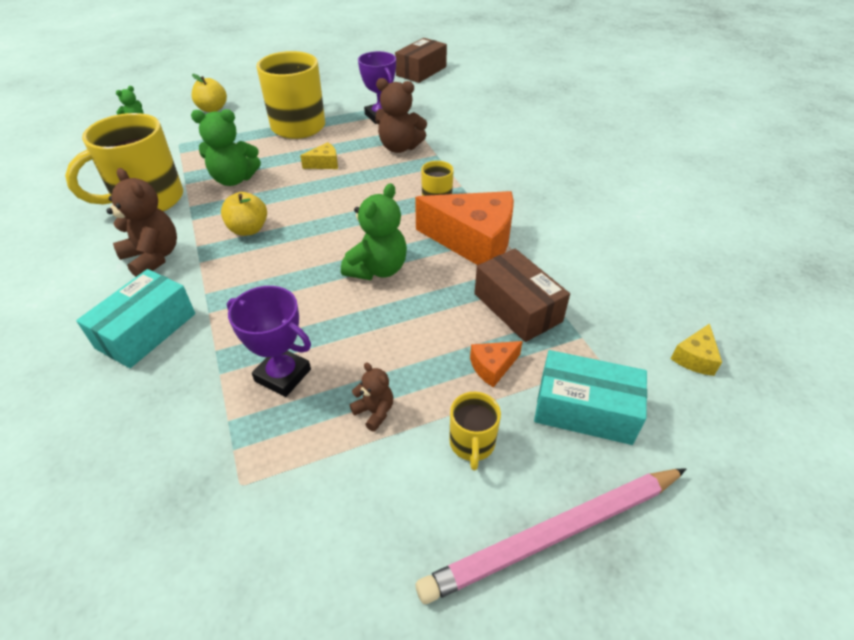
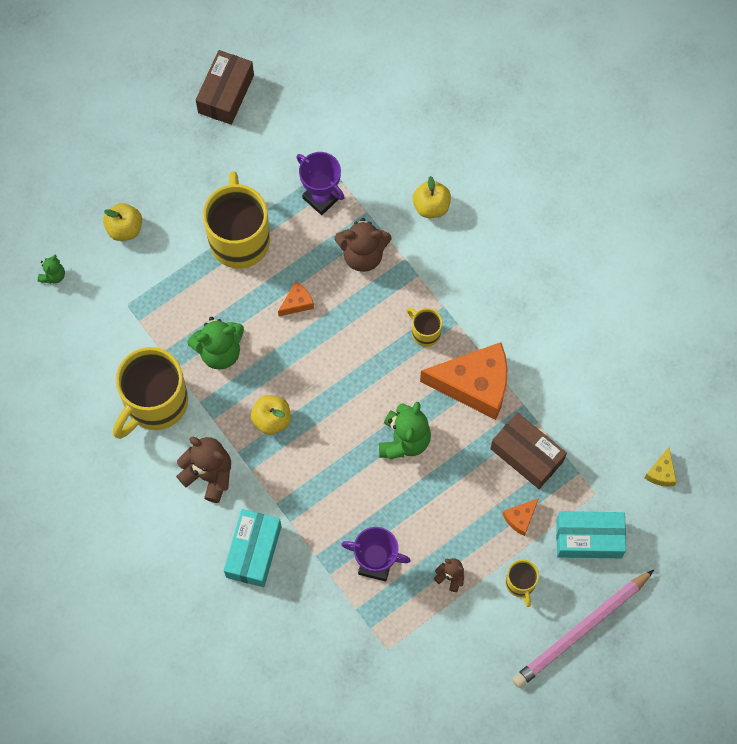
camera: 15 degrees left, 25 degrees up
(324, 164) = (297, 303): yellow cheese -> orange cheese
(421, 71) = (334, 79): brown box -> brown box (226, 94)
(472, 132) = (431, 206): none -> yellow apple

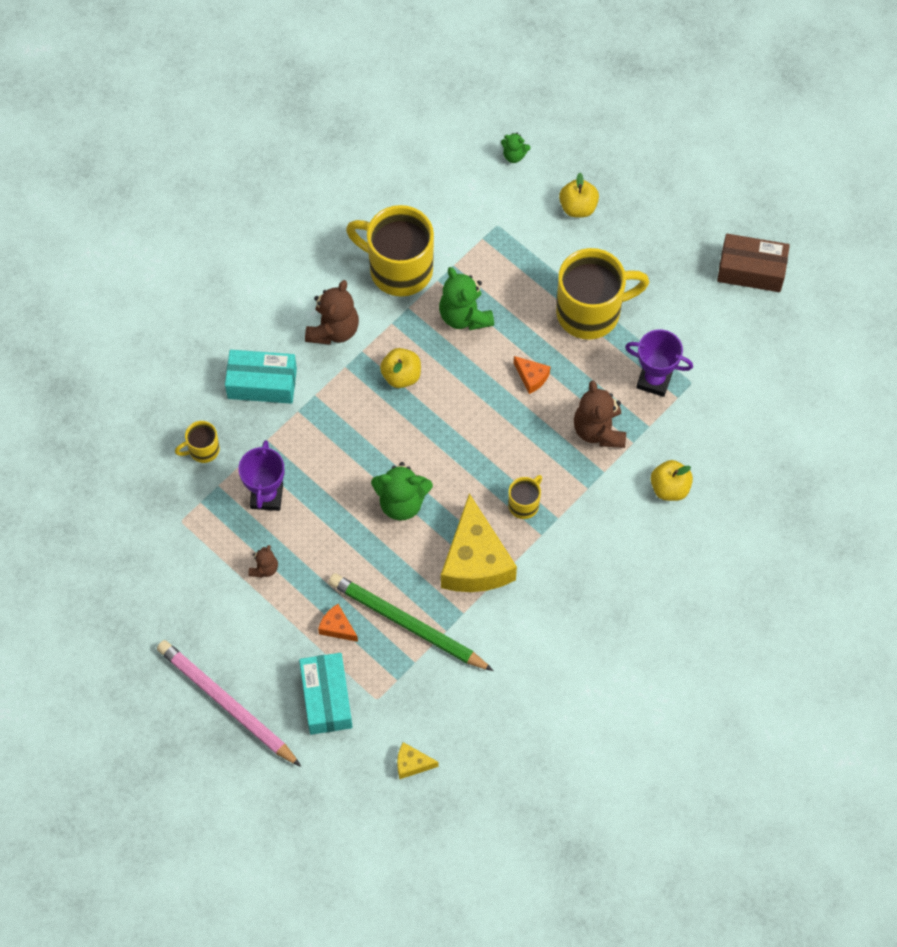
camera: 80 degrees right, 5 degrees down
(321, 198) = (654, 380): purple trophy -> purple trophy turned 75 degrees clockwise
(474, 385) = (475, 561): orange cheese -> yellow cheese
(520, 584) = (267, 637): yellow mug -> yellow mug (203, 450)
(527, 455) = (407, 624): brown box -> green pencil

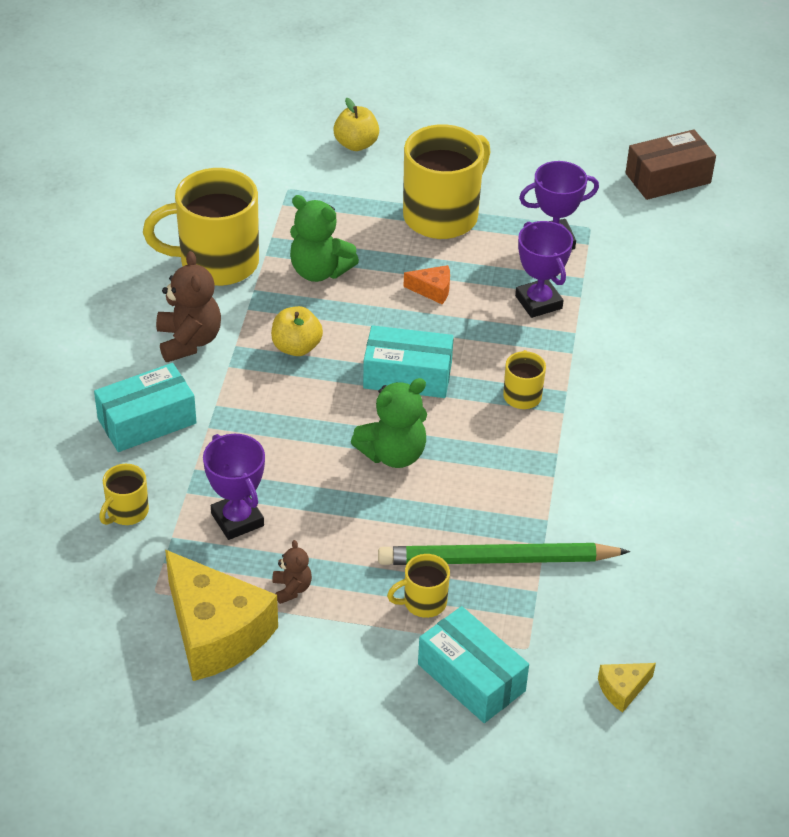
camera: 35 degrees left, 20 degrees down
(227, 704) = (359, 746): pink pencil -> none
(337, 627) = (423, 602): orange cheese -> yellow mug
(458, 443) = (407, 376): none -> turquoise box
(475, 561) = (518, 467): yellow cheese -> yellow cheese (215, 632)
(514, 155) = (257, 131): green teddy bear -> none
(599, 430) = (538, 302): brown teddy bear -> purple trophy
(669, 488) = (650, 316): yellow apple -> none
(751, 270) = (562, 124): brown box -> brown box (668, 178)

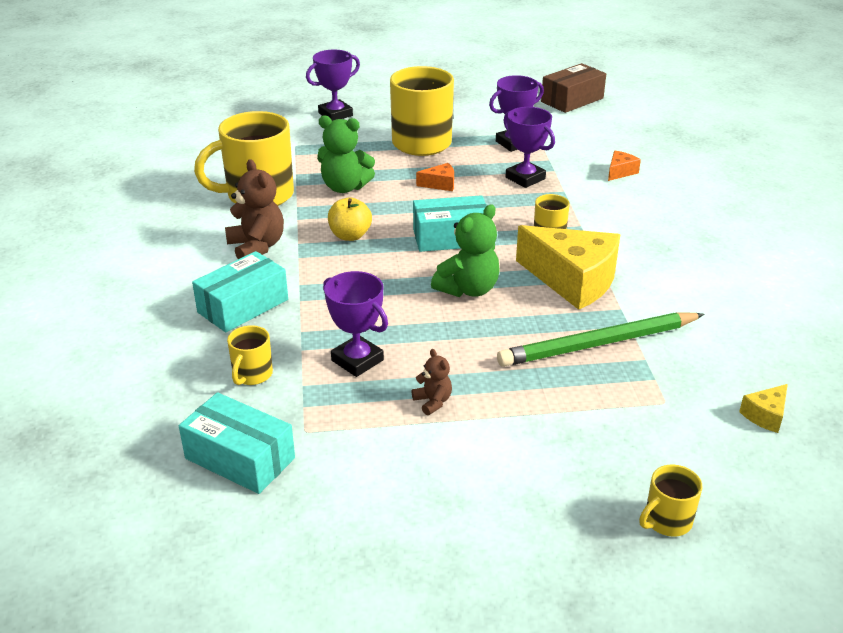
camera: 15 degrees left, 10 degrees down
(215, 632) = (379, 451): yellow cheese -> yellow cheese (572, 280)
(356, 144) = (335, 114): yellow apple -> purple trophy
(423, 602) = (555, 387): yellow mug -> yellow mug (666, 521)
(471, 677) = (632, 435): turquoise box -> turquoise box (240, 458)
(660, 317) = (620, 172): none -> orange cheese

